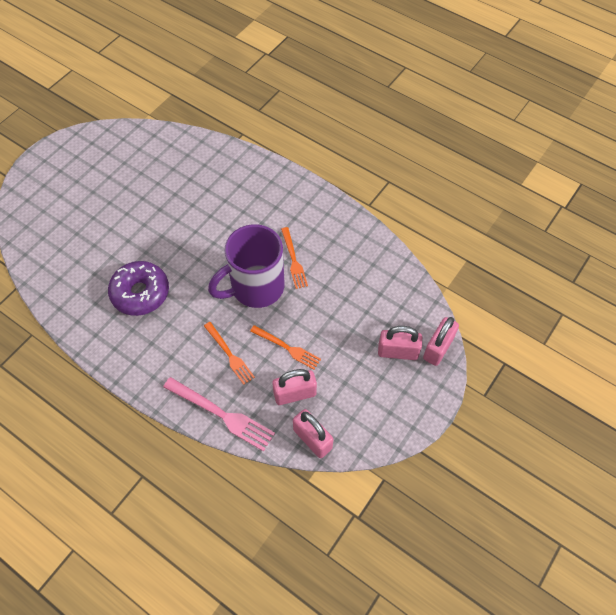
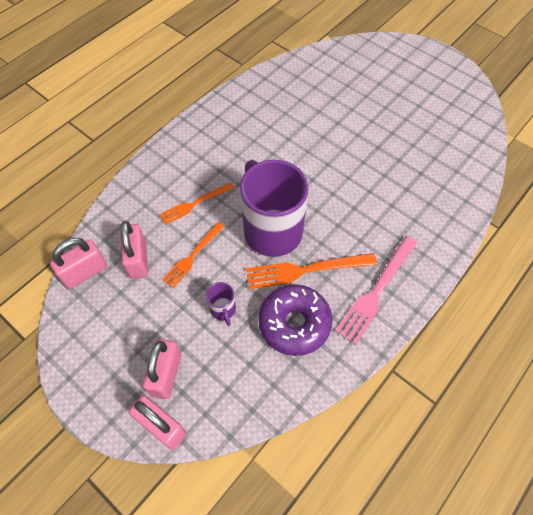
camera: 95 degrees right, 0 degrees up
(140, 293) = (274, 133): purple donut -> purple donut (294, 323)
(222, 415) = (131, 196): pink fork -> pink fork (376, 291)
(293, 260) = (305, 270): orange fork -> orange fork, size x1.53
(336, 317) = (223, 310): none -> purple mug

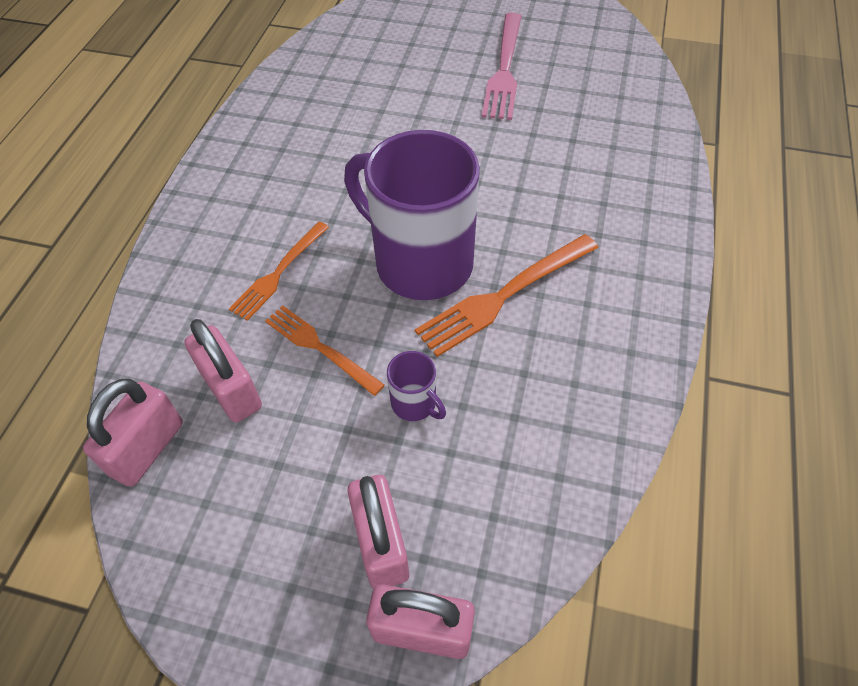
camera: 25 degrees left, 5 degrees down
(192, 256) = (320, 347): orange fork -> orange fork turned 120 degrees clockwise
(294, 323) = (534, 375): purple donut -> none
(376, 291) = (619, 283): pink fork -> pink fork (504, 70)

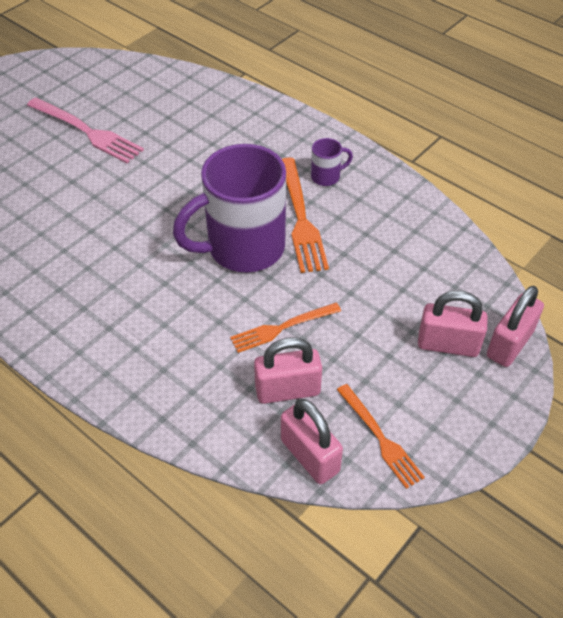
camera: 65 degrees left, 5 degrees down
(278, 273) = (195, 331): orange fork -> orange fork (380, 438)
(415, 404) = (358, 293): purple mug -> purple mug (326, 177)

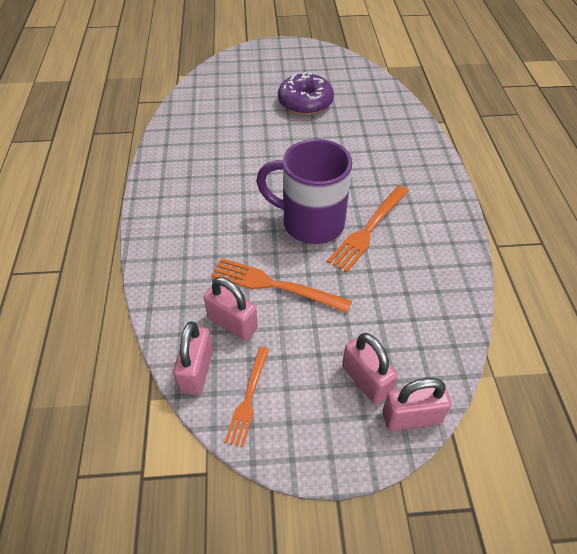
camera: 45 degrees right, 0 degrees up
(87, 132) = (305, 102): pink fork -> purple donut
(282, 328) = (274, 285): orange fork -> orange fork, size x1.53
(326, 177) = (418, 216): purple mug -> none

